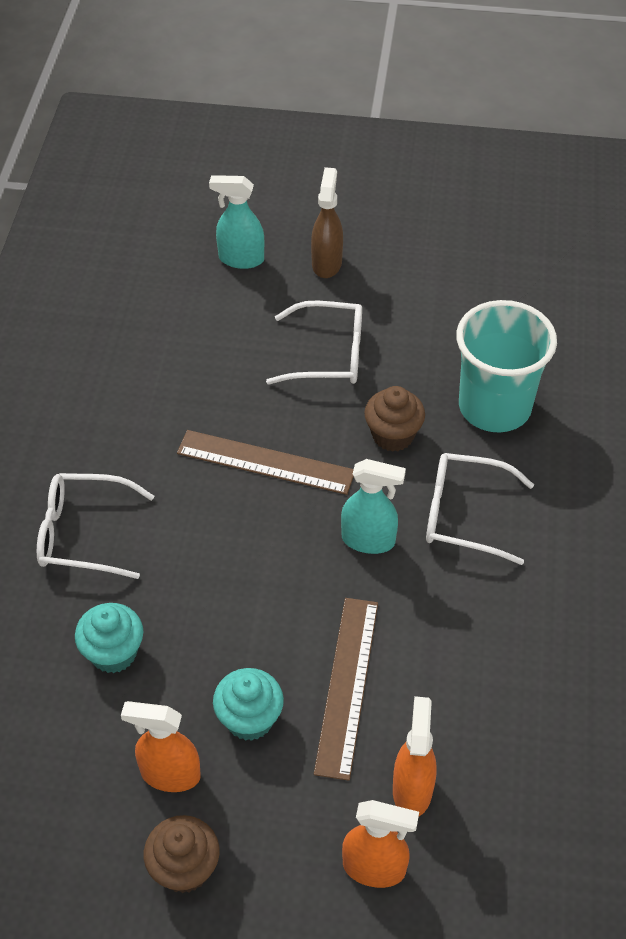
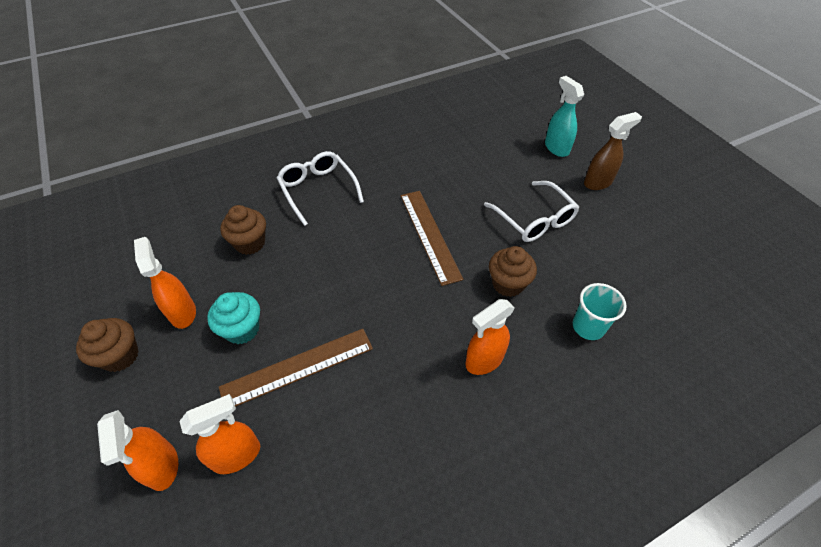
camera: 55 degrees right, 0 degrees up
(113, 653) = (250, 243): turquoise cupcake -> brown cupcake
(369, 540) = (417, 316): turquoise spray bottle -> none
(465, 515) = (484, 360): white glasses -> orange spray bottle
(494, 407) = (588, 327): turquoise cup -> turquoise cup, size x0.53

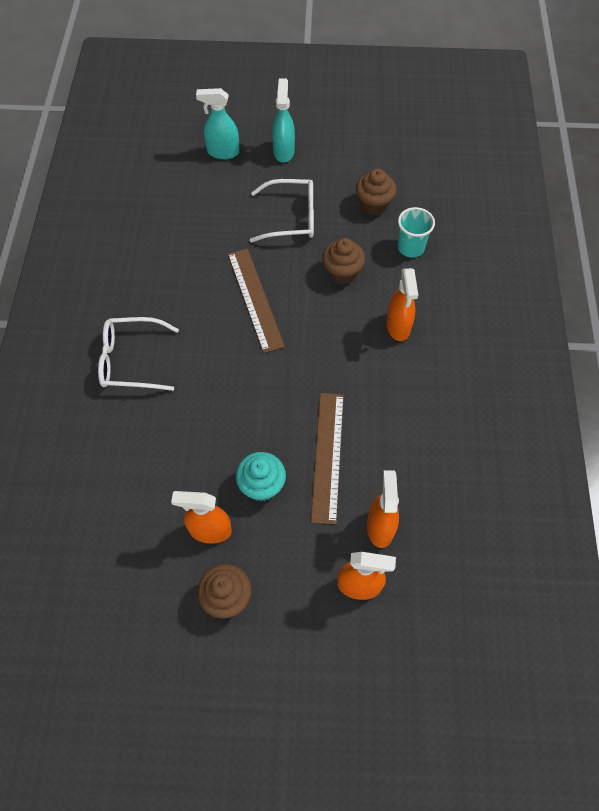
camera: 60 degrees left, 10 degrees up
(250, 243) = (161, 445): brown cupcake -> brown cupcake (373, 205)
(429, 235) = (255, 299): brown ruler -> brown ruler turned 60 degrees clockwise
(598, 182) = (283, 151): brown spray bottle -> turquoise spray bottle

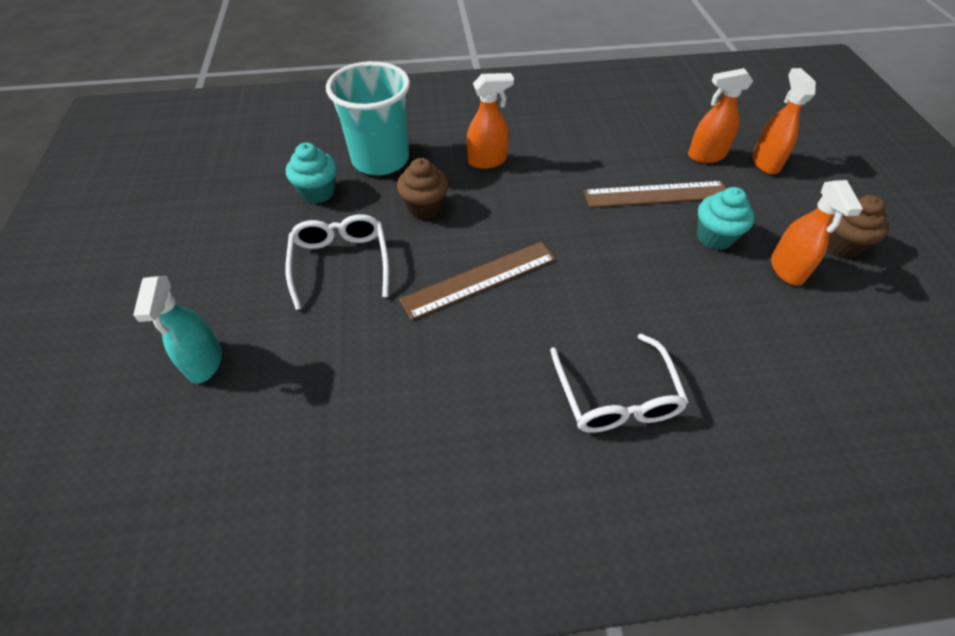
camera: 100 degrees left, 10 degrees down
(283, 151) = (213, 288): turquoise spray bottle -> none
(373, 205) = (318, 192): brown cupcake -> turquoise cupcake
(410, 247) = (380, 160): turquoise cup -> turquoise cup, size x1.87

